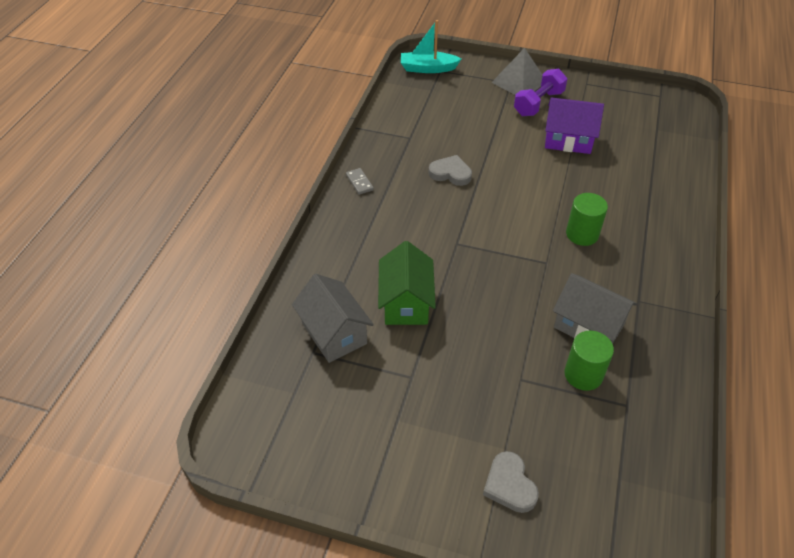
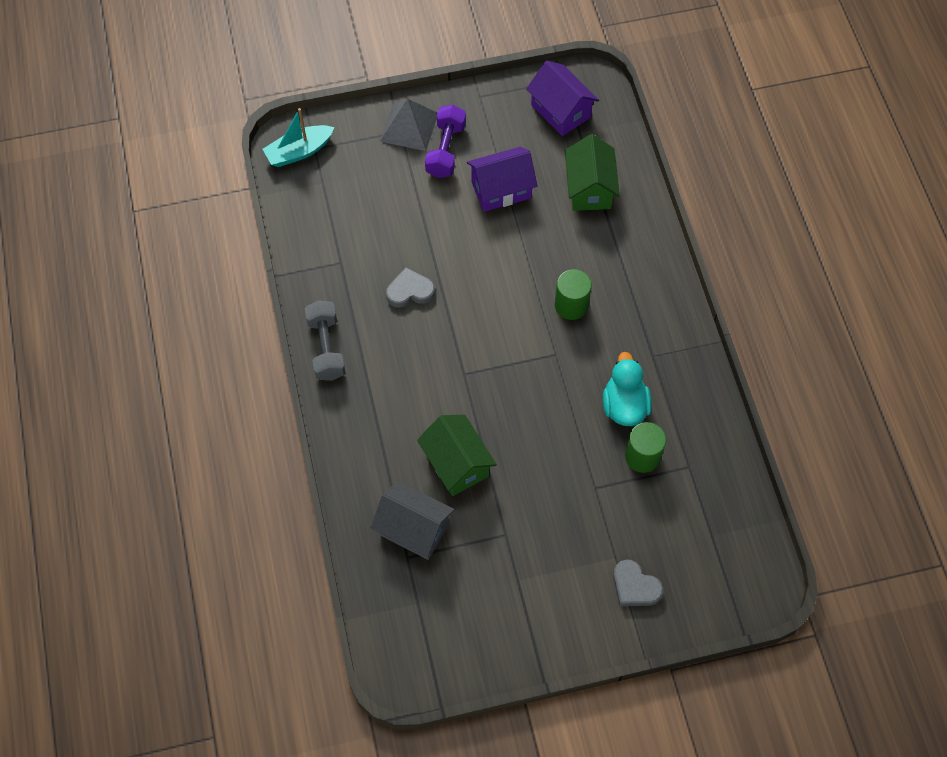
camera: 30 degrees left, 15 degrees up
(359, 182) = (326, 348): grey domino -> grey dumbbell
(588, 326) = (624, 406): grey house -> turquoise duck
(645, 165) = (589, 188): none -> green house
(648, 112) = (560, 111): none -> purple house

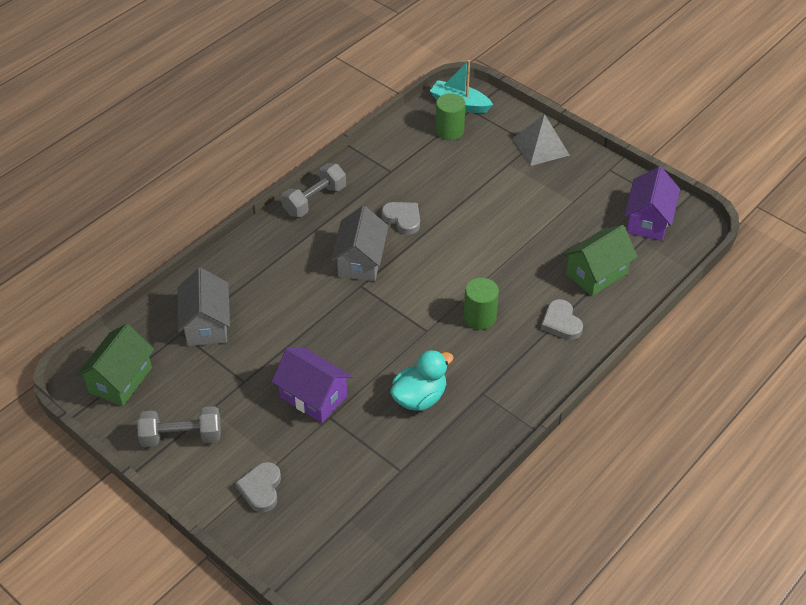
camera: 55 degrees right, 15 degrees down
(434, 356) = (360, 261): none -> grey house
(445, 150) = (542, 176): purple dumbbell -> none
(456, 464) = (281, 321): green house -> green house (120, 380)
(501, 189) = (540, 223): purple house -> purple house (313, 397)
(532, 621) = (181, 436): none -> grey dumbbell
(622, 250) = (561, 323): none -> grey heart
(642, 456) = (383, 433): green cylinder -> green cylinder (449, 130)

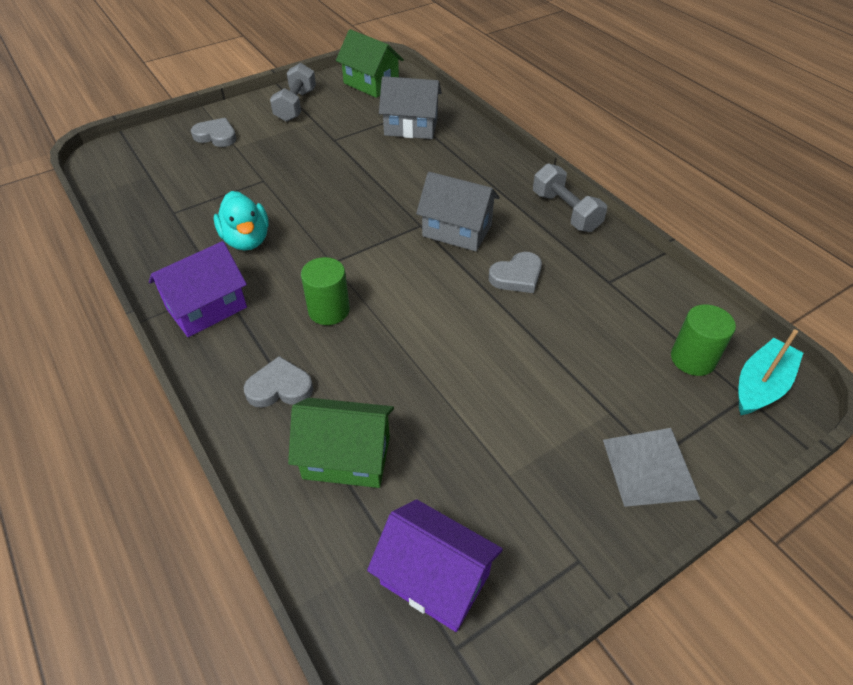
camera: 105 degrees right, 0 degrees up
(313, 397) = (292, 174): purple house -> purple house (206, 308)
(596, 274) = (346, 457): green house -> green house turned 60 degrees counterclockwise

